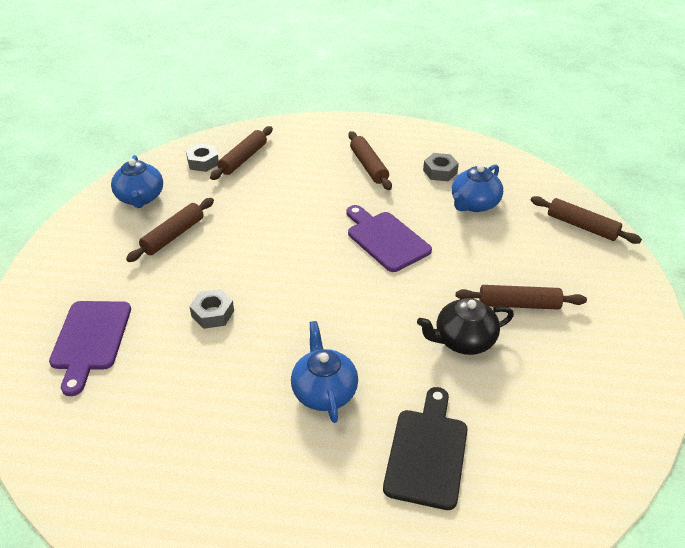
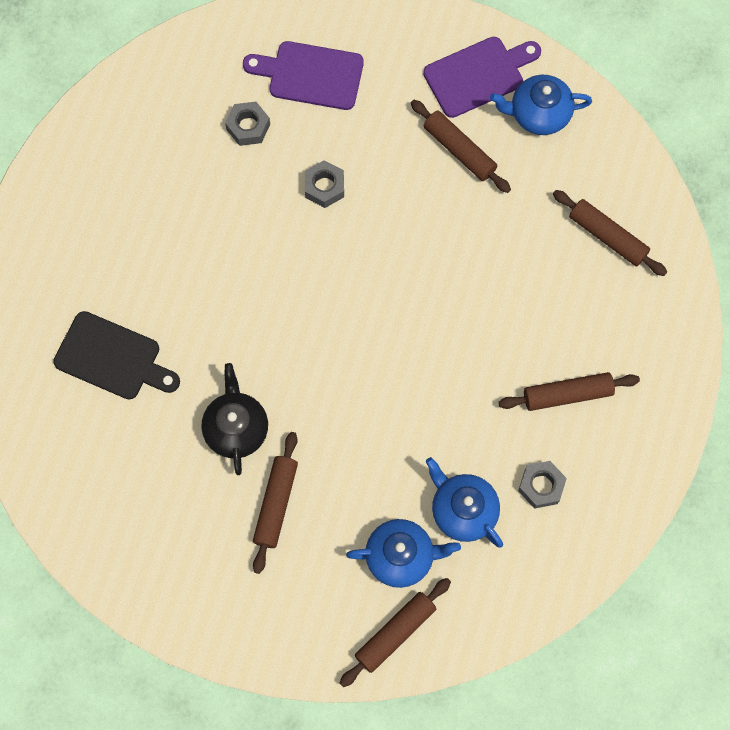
camera: 100 degrees right, 30 degrees up
(203, 162) = (606, 187): grey nut -> grey nut (248, 127)
(324, 391) = (200, 281): blue teapot -> blue teapot (401, 556)
(385, 239) = (412, 384): purple cutting board -> purple cutting board (478, 75)

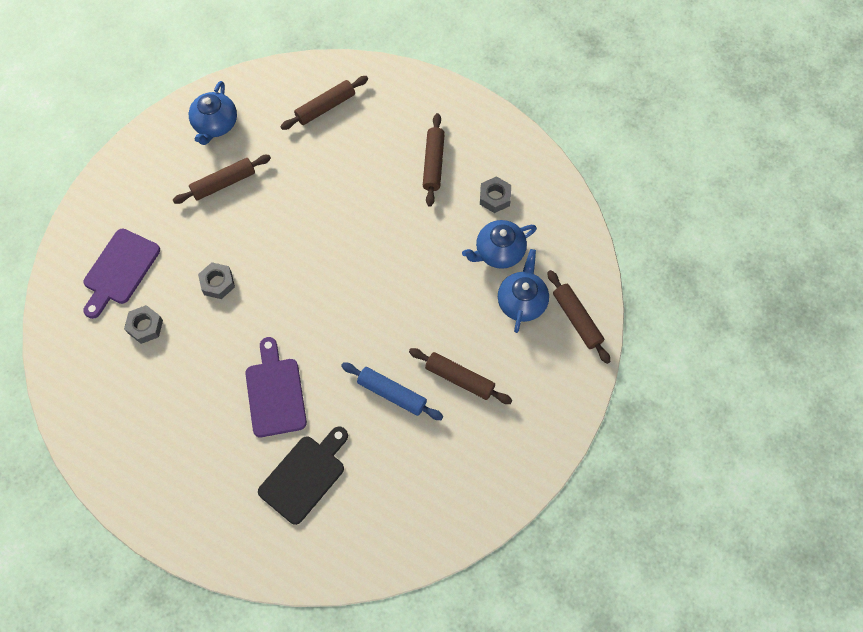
camera: 75 degrees left, 5 degrees down
(236, 428) = (392, 393): black teapot -> blue rolling pin
(478, 75) = (168, 155): purple cutting board -> purple cutting board (275, 393)

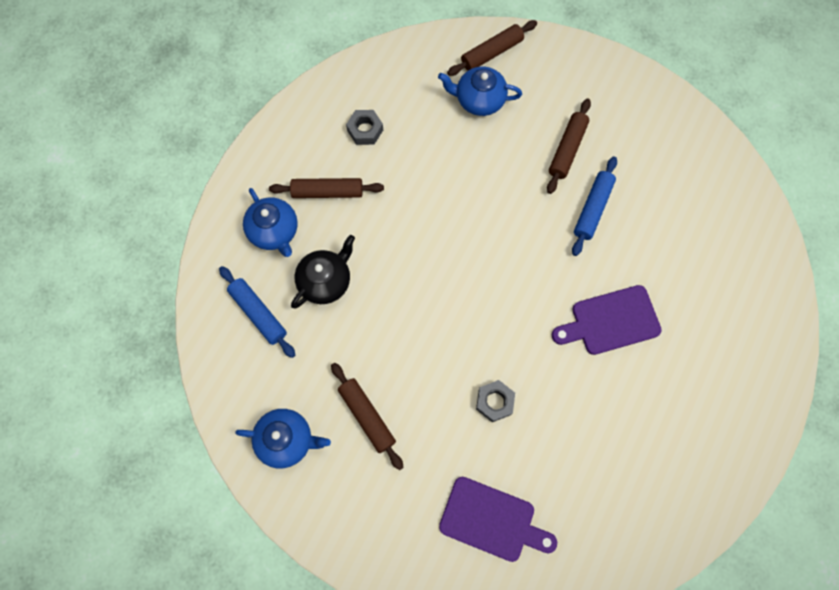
camera: 95 degrees left, 5 degrees up
(145, 326) = (557, 475): grey nut -> none
(305, 476) = (690, 280): black cutting board -> none
(325, 107) = (258, 313): brown rolling pin -> blue rolling pin
(348, 158) = (325, 281): none -> black teapot
(498, 252) = (427, 123): blue teapot -> blue teapot (274, 231)

